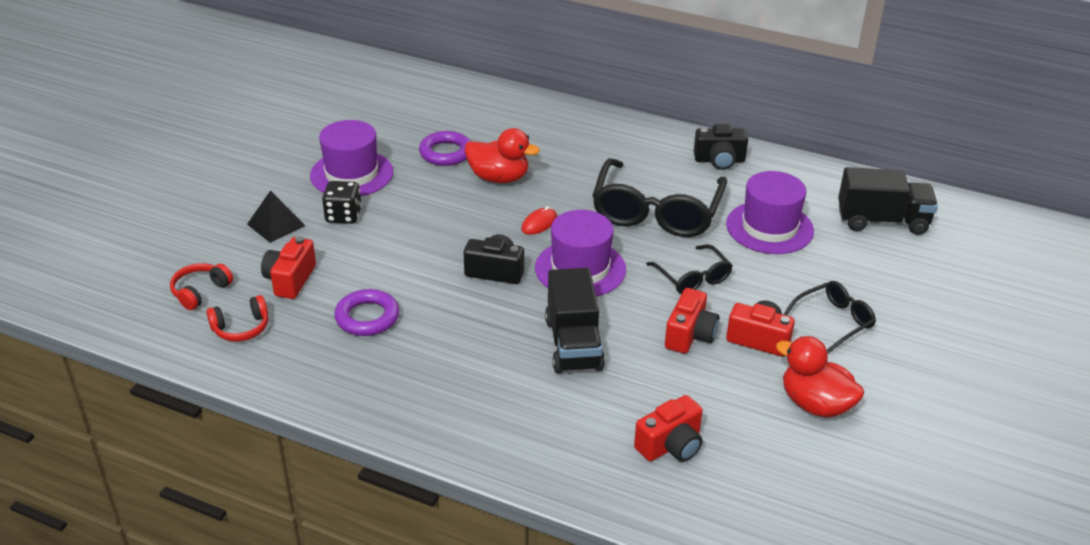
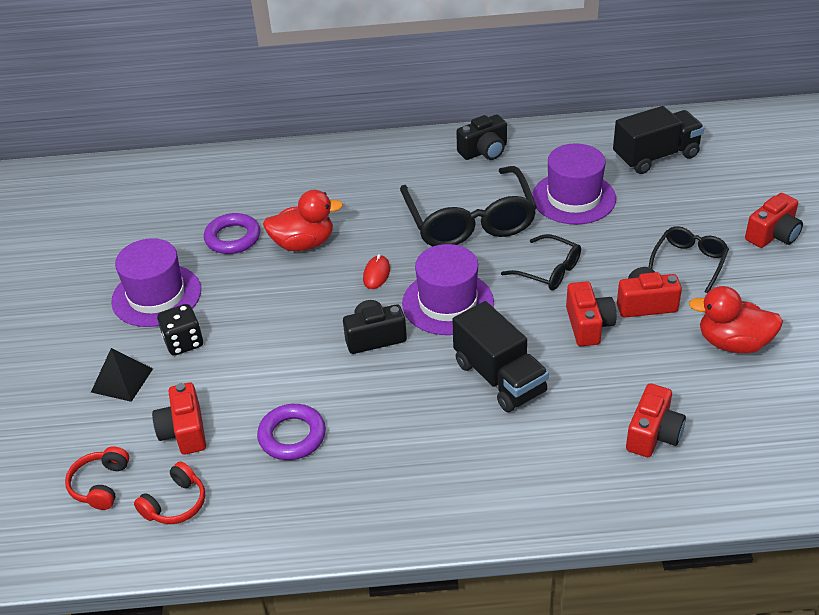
camera: 25 degrees left, 5 degrees up
(942, 330) = (773, 235): none -> red camera

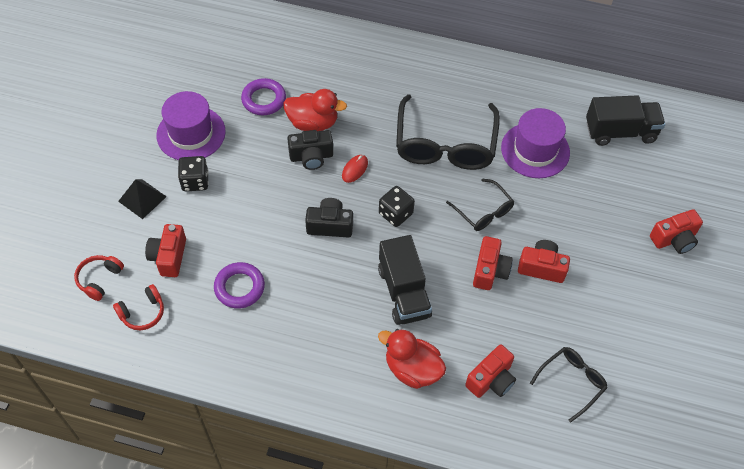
camera: 15 degrees right, 15 degrees up
(447, 303) = (395, 214): purple hat -> black dice
(484, 151) = (486, 81): black camera -> black camera (311, 157)
(689, 262) = (594, 241): black glasses -> black glasses (572, 382)
(733, 343) = (590, 325): red duck -> red duck (412, 369)

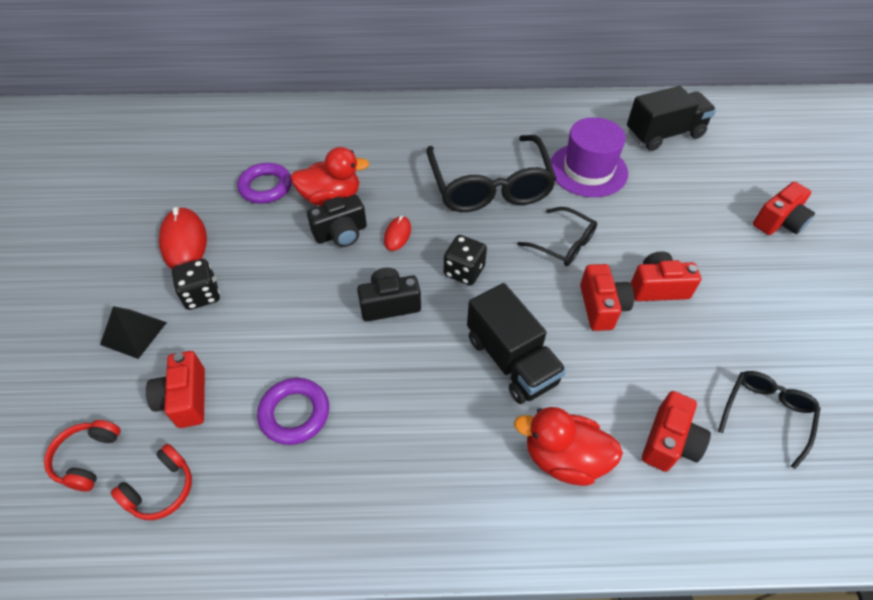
camera: 15 degrees left, 5 degrees down
(191, 133) = (184, 242): purple hat -> red mouse

